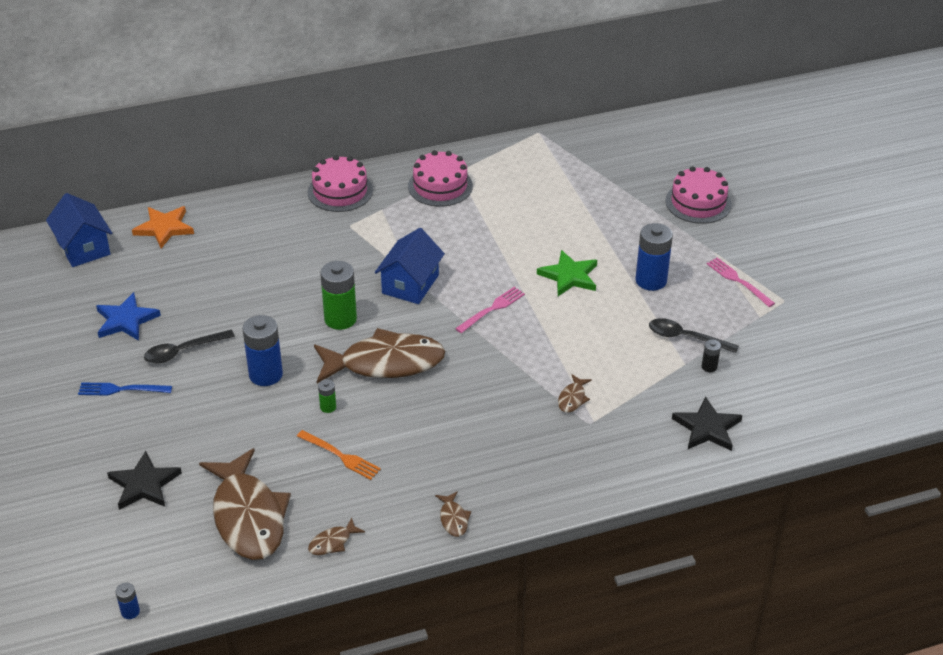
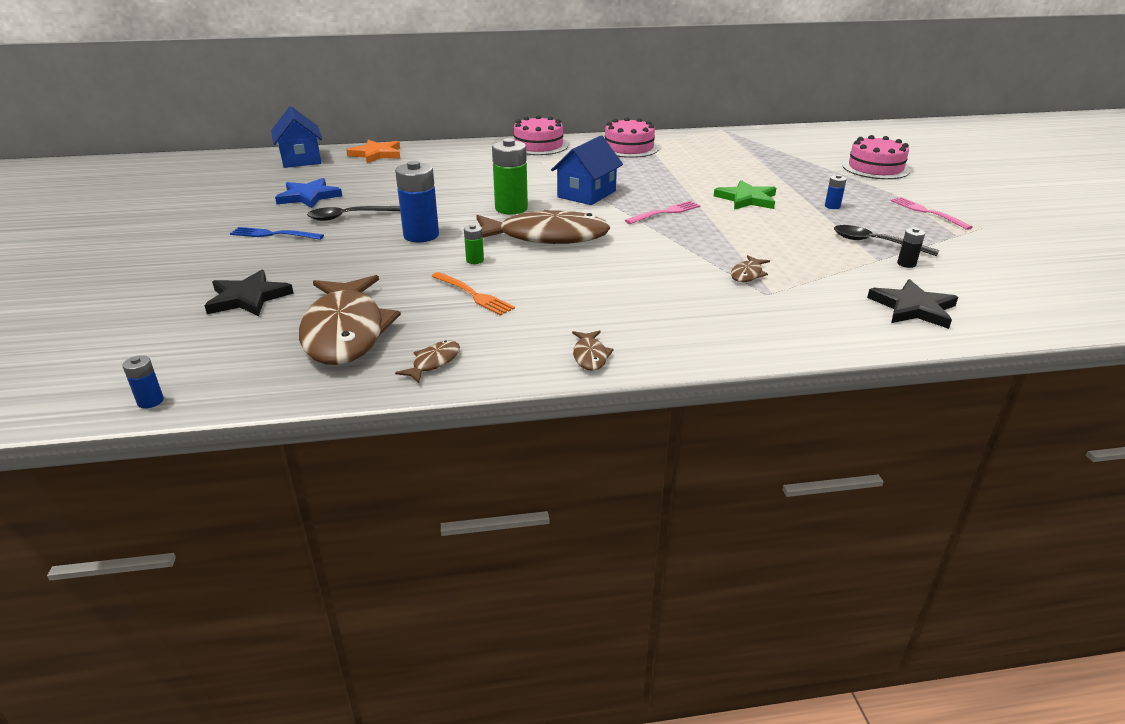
camera: 10 degrees right, 10 degrees down
(332, 542) = (433, 362): brown fish -> brown fish turned 150 degrees clockwise
(651, 280) = (832, 206): blue battery -> blue battery, size x0.47

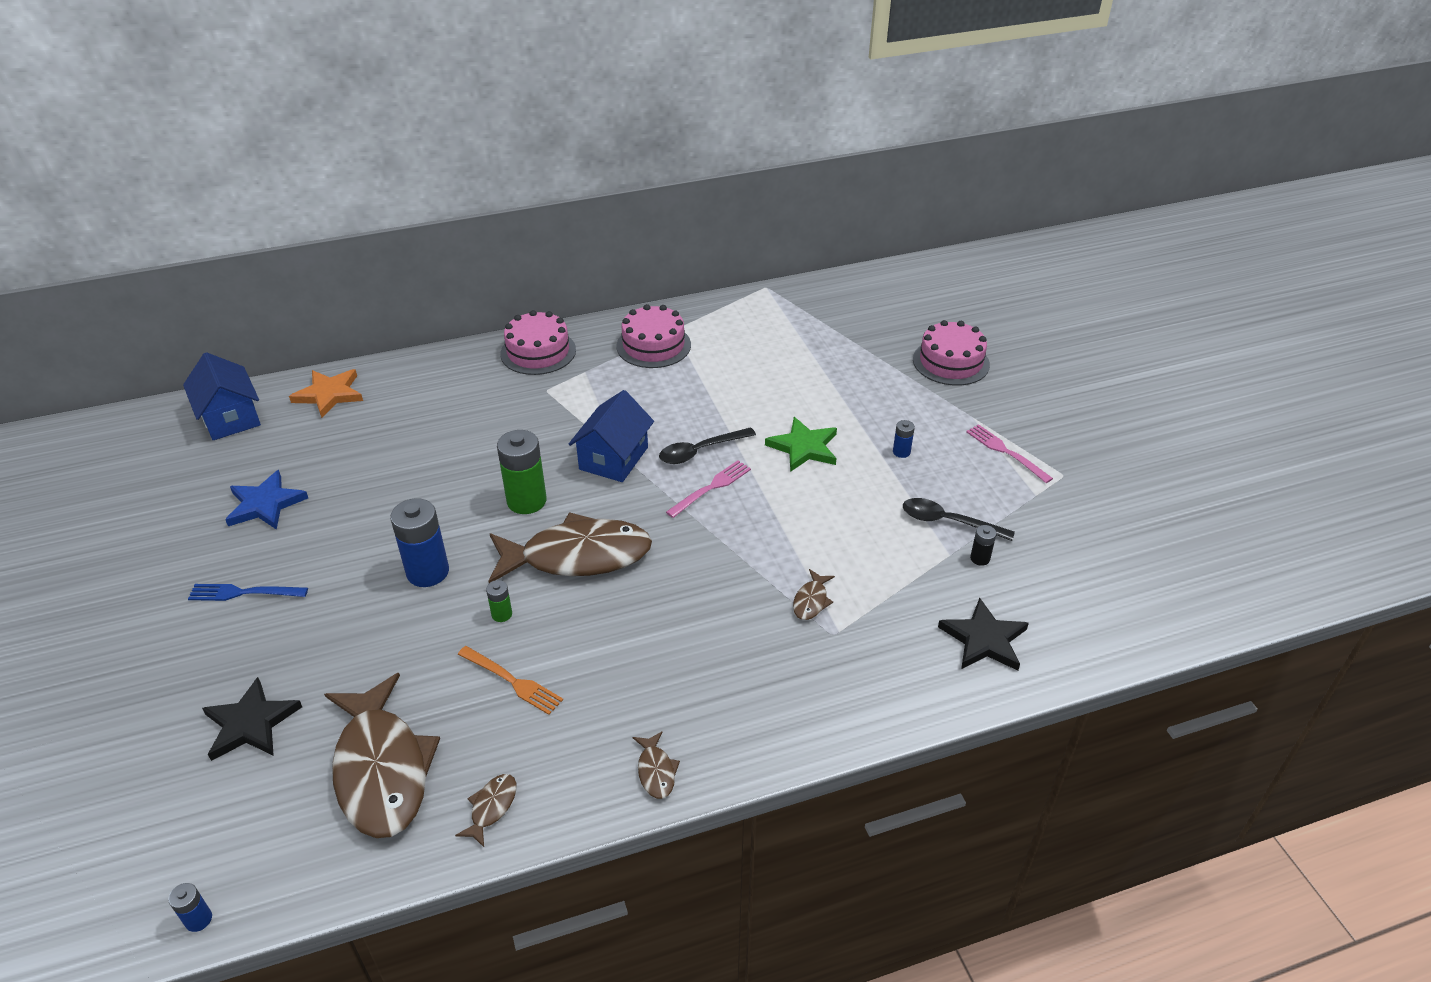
camera: 10 degrees left, 10 degrees up
(348, 217) = (328, 543): black spoon -> black spoon (700, 451)

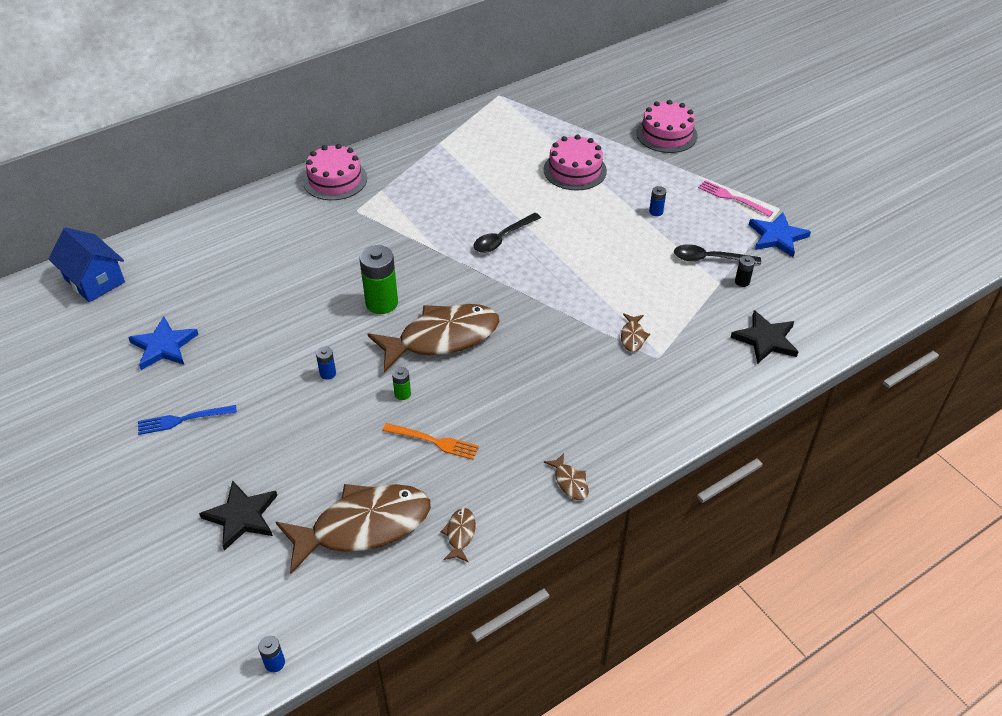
camera: 15 degrees left, 5 degrees up
(329, 394) = (172, 246): orange star -> none
(382, 769) = (363, 526): brown fish -> brown fish turned 75 degrees counterclockwise
(428, 572) = (328, 373): blue battery -> blue battery, size x0.47
(613, 458) = (436, 256): blue house -> none
(653, 345) = (428, 159): pink cake -> pink cake (575, 170)
(711, 487) = (523, 265): pink fork -> none
(804, 447) = (581, 221): green star -> none
(1047, 510) = (777, 237): none -> blue star

